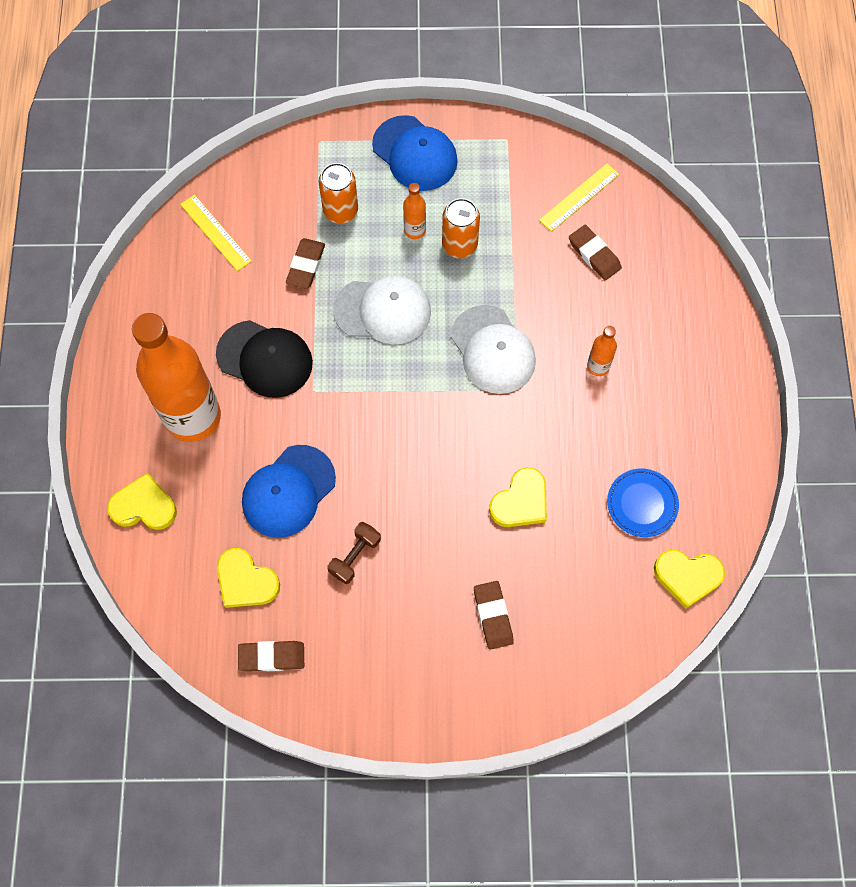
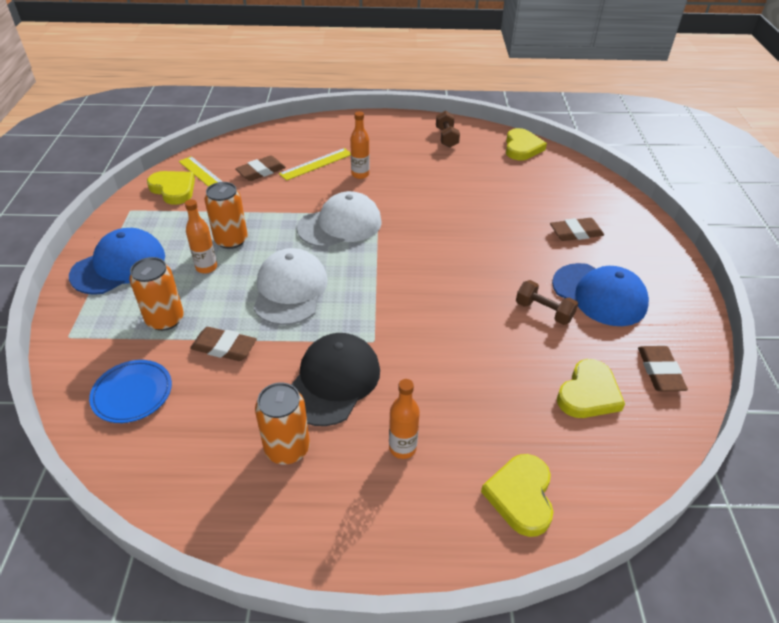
camera: 90 degrees left, 25 degrees down
(193, 417) = (402, 448): orange bottle -> orange bottle, size x0.41
(196, 330) = (287, 448): none -> orange can
(215, 232) = (155, 432): yellow ruler -> yellow ruler (316, 164)
(288, 491) = (485, 360): blue cap -> blue cap (599, 294)
(520, 501) = (477, 215): yellow heart -> yellow heart (173, 189)
(642, 504) = (471, 162): blue plate -> blue plate (132, 394)
(702, 475) = (446, 138): none -> brown dumbbell

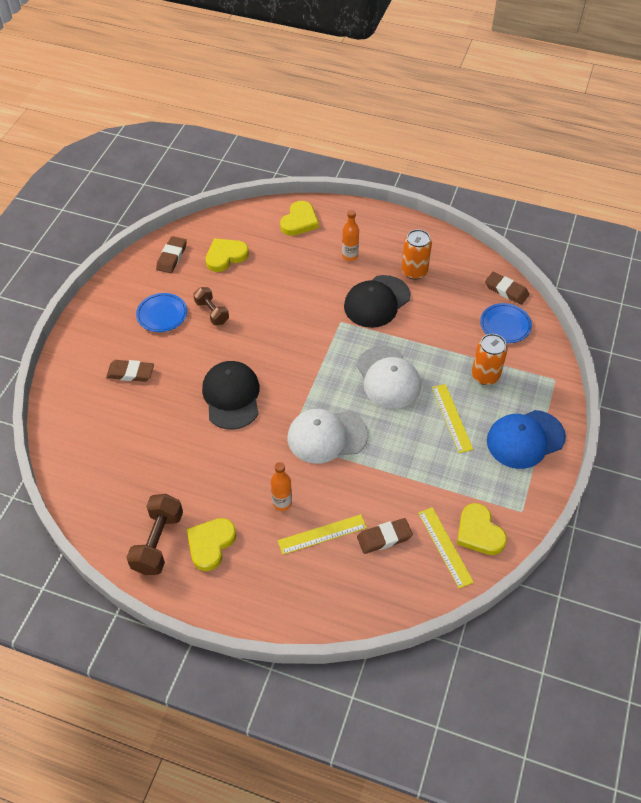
camera: 160 degrees left, 10 degrees up
(206, 267) = (451, 418): orange bottle -> yellow ruler
(224, 347) = (444, 342): brown eraser -> brown eraser (506, 290)
(231, 240) = (428, 443): orange can -> none
(290, 290) = (388, 377): white cap -> white cap turned 45 degrees counterclockwise
(446, 138) = (158, 542): brown dumbbell -> brown dumbbell, size x1.53
(457, 236) = (231, 396): none -> black cap
(522, 148) = (88, 500): yellow heart -> yellow heart (210, 544)
(599, 294) = (162, 314): blue cap -> blue plate

